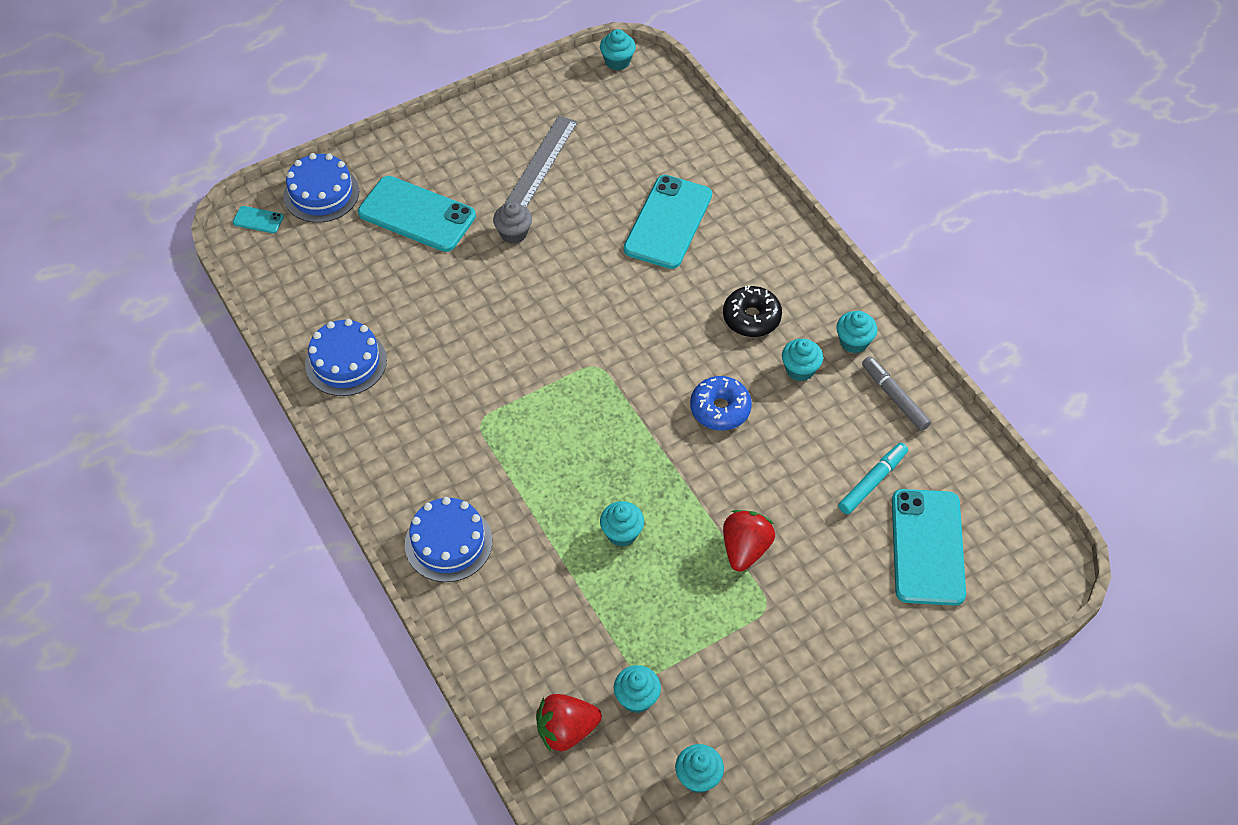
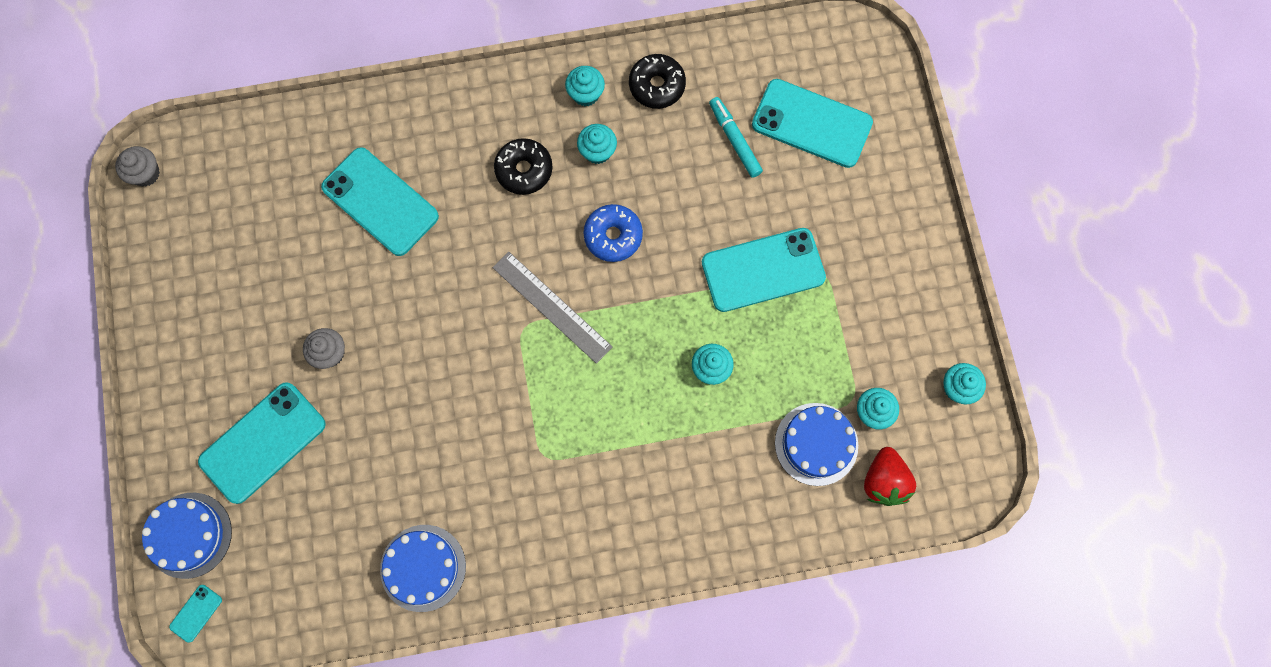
camera: 70 degrees left, 20 degrees up
(448, 543) = (666, 526): blue cake -> blue cake (816, 444)
(541, 164) = (251, 296): grey ruler -> grey ruler (552, 306)
(617, 61) = (146, 173): turquoise cupcake -> grey cupcake
(745, 549) = (763, 270): red strawberry -> turquoise phone
(894, 397) = (657, 85): grey marker -> black donut

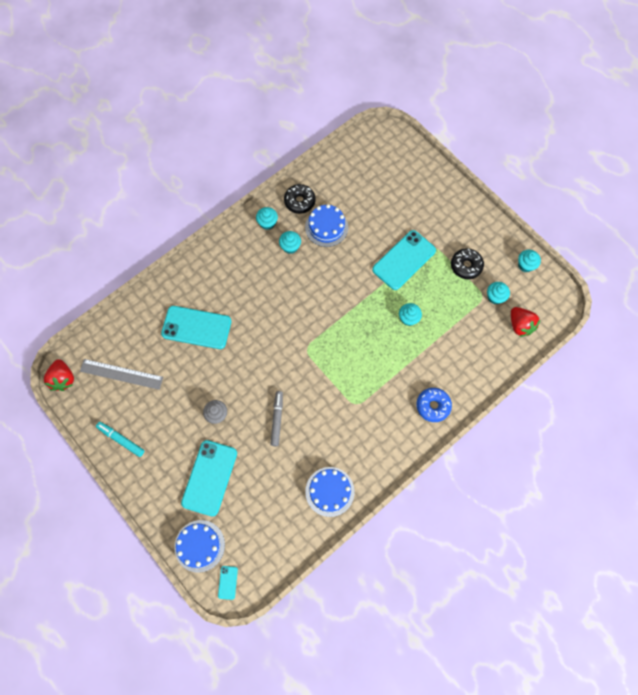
camera: 30 degrees left, 5 degrees down
(146, 173) = (63, 379): grey cupcake -> red strawberry
(413, 412) = (277, 419): none -> grey marker
(524, 170) = (259, 274): black donut -> black donut (466, 266)
(552, 306) = (314, 331): grey ruler -> grey ruler (121, 374)
(613, 236) = (323, 282): blue donut -> blue donut (433, 406)
(734, 140) = (352, 207): turquoise marker -> turquoise marker (121, 439)
(811, 124) = (384, 182): turquoise phone -> none
(816, 444) = (479, 326): blue cake -> blue cake (326, 227)

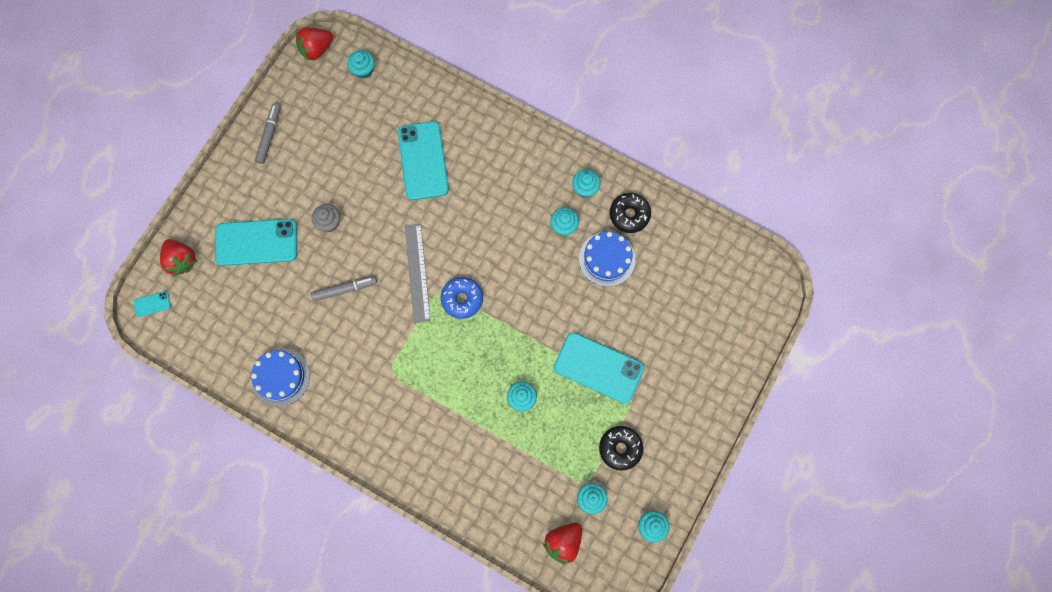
camera: 70 degrees right, 5 degrees up
(99, 348) = (363, 70): none -> turquoise cupcake
(121, 374) = (342, 105): grey ruler -> grey ruler (417, 272)
(121, 439) = (269, 135): turquoise marker -> grey marker
(199, 546) = (181, 260): blue cake -> red strawberry
(433, 406) = (419, 463): blue donut -> blue donut (462, 299)

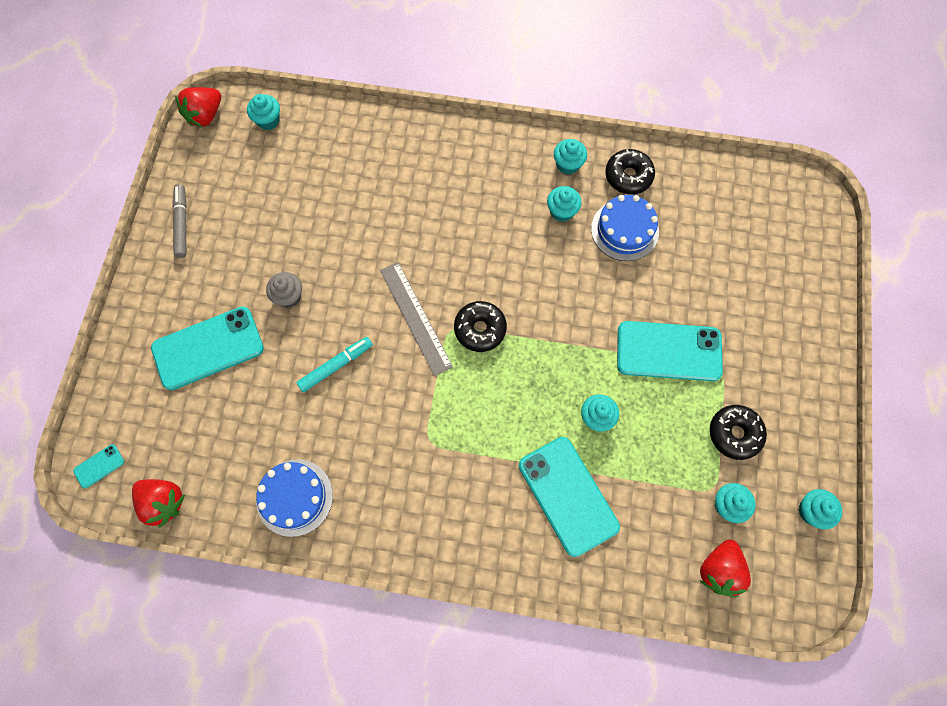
camera: 20 degrees left, 5 degrees down
(181, 260) = (120, 401): red strawberry -> red strawberry (164, 502)
(345, 289) = (336, 366): grey marker -> turquoise marker
(423, 161) = (374, 194): turquoise phone -> turquoise phone (568, 496)
(462, 299) = (480, 329): blue donut -> black donut

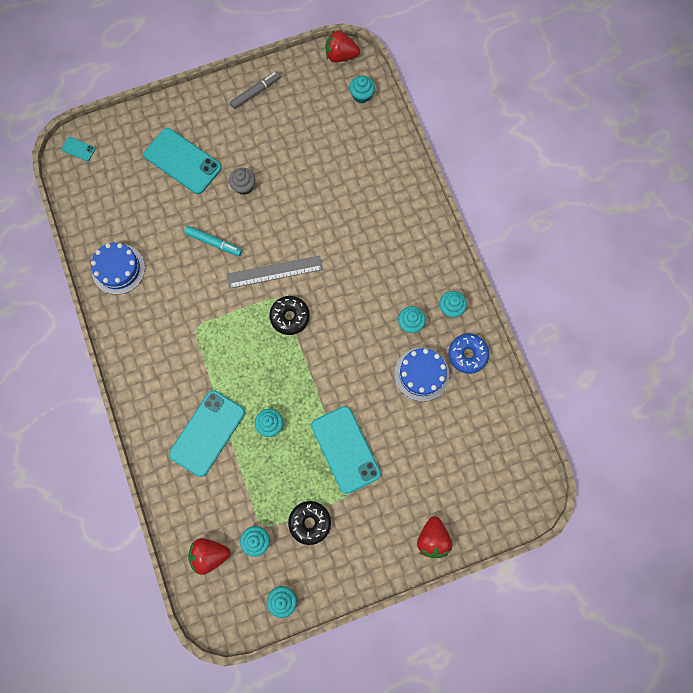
camera: 60 degrees right, 5 degrees up
(164, 502) = (76, 198): red strawberry -> red strawberry (432, 539)
(416, 317) = (274, 272): grey ruler -> grey ruler turned 45 degrees clockwise
(628, 176) = (467, 355): black donut -> blue donut

